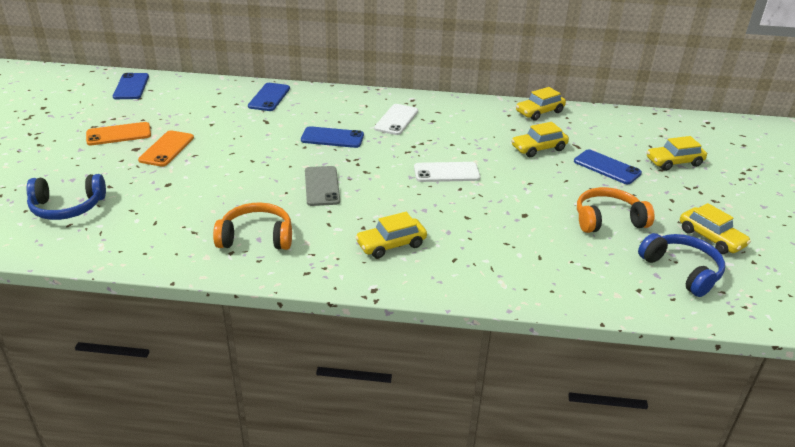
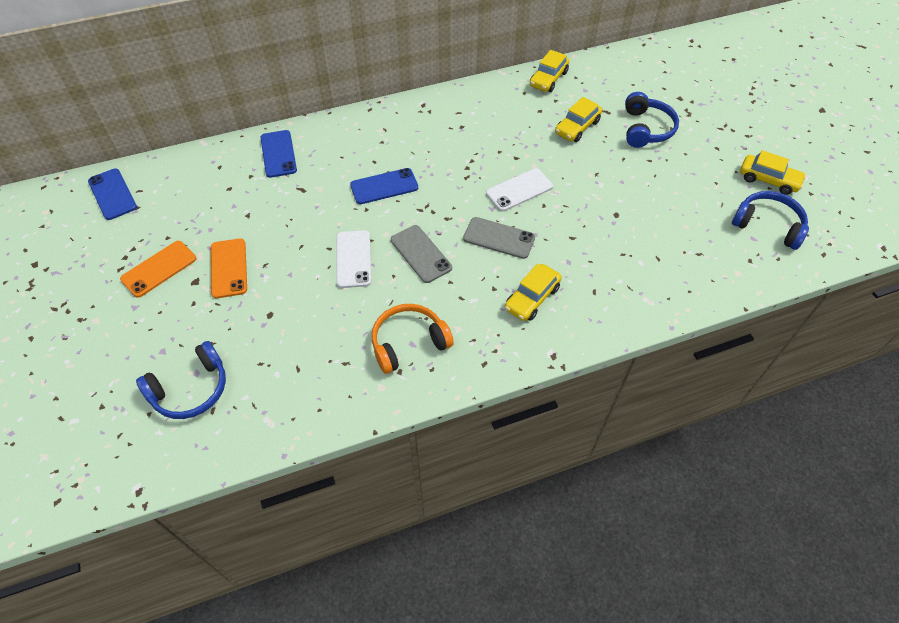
camera: 25 degrees left, 20 degrees up
(396, 120) = (427, 138): white phone -> white phone (353, 259)
(399, 197) = (499, 238): none -> grey phone
(607, 167) = (646, 129): blue phone -> blue headphones
(608, 220) = (683, 192): orange headphones -> none
(674, 162) = (694, 101): yellow car -> none

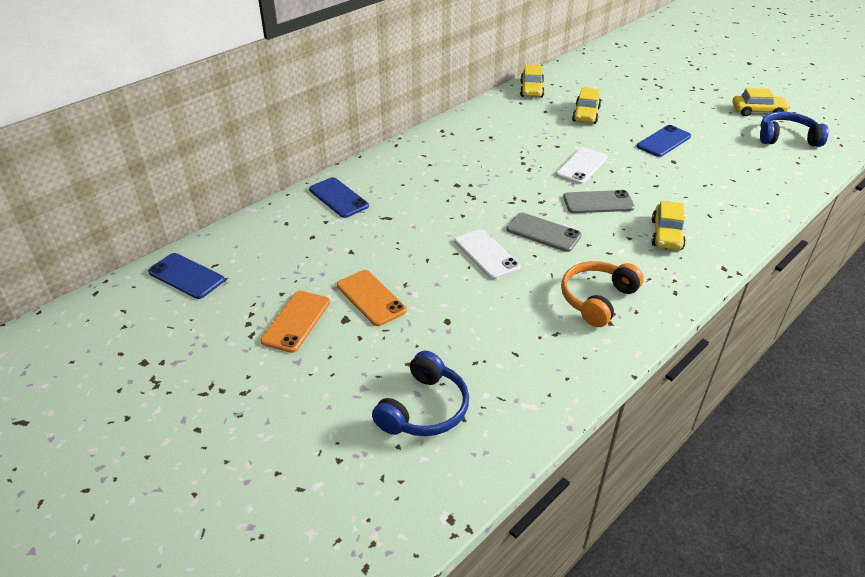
camera: 25 degrees left, 15 degrees down
(384, 186) = (463, 194): blue phone -> blue phone (663, 141)
(646, 129) = (639, 103): blue headphones -> none

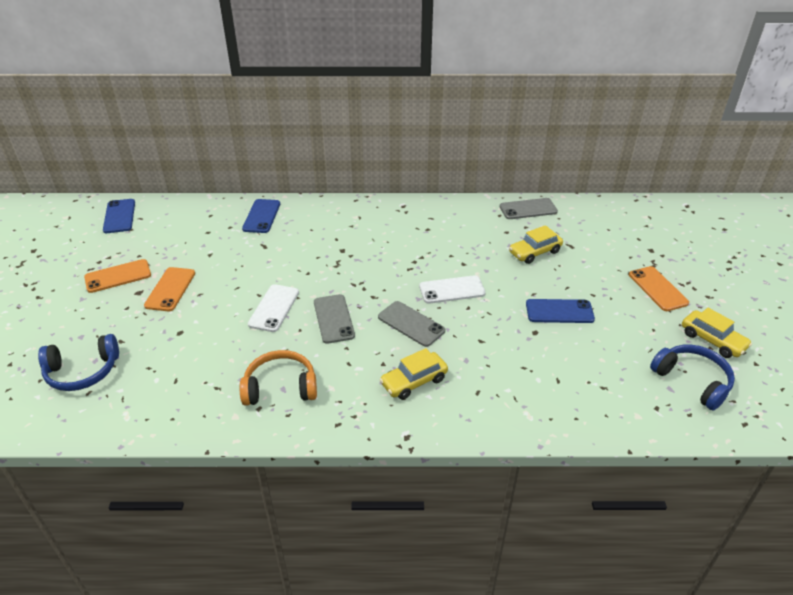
camera: 45 degrees right, 0 degrees up
(531, 90) = (528, 209): yellow car -> grey phone
(686, 99) = (657, 289): none -> orange phone

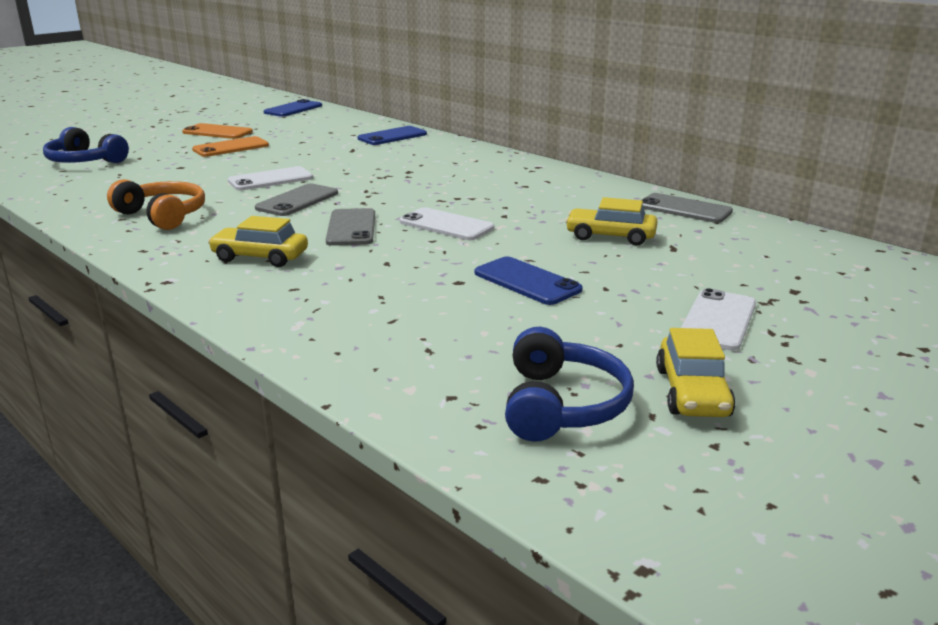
camera: 45 degrees right, 15 degrees down
(657, 289) = (718, 320): orange phone -> white phone

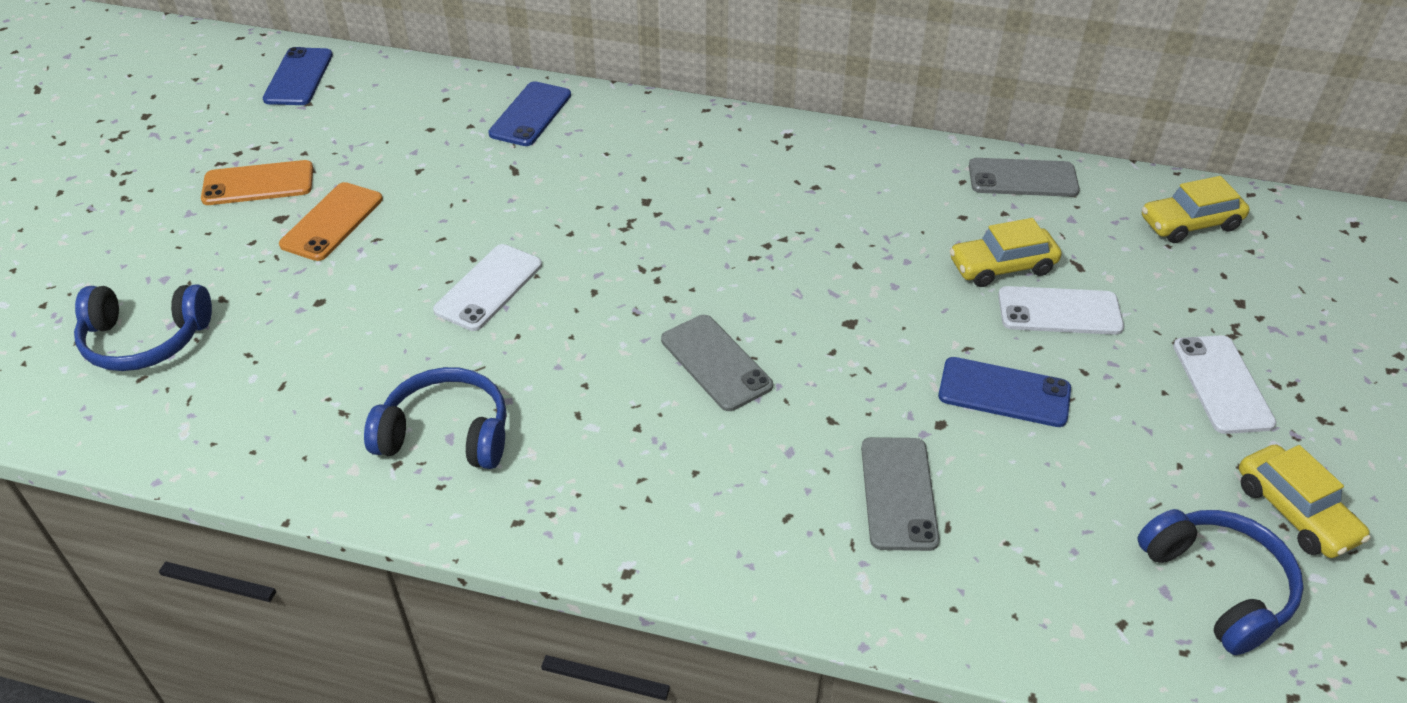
camera: 30 degrees left, 20 degrees up
(163, 216) = (446, 434): orange headphones -> blue headphones
(260, 257) = (679, 472): yellow car -> yellow car (1190, 224)
(297, 201) = (583, 327): grey phone -> grey phone (898, 493)
(446, 225) = (815, 312): white phone -> white phone (1059, 311)

